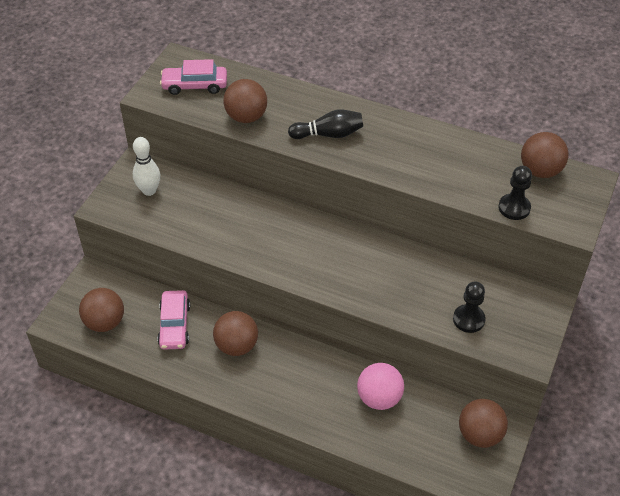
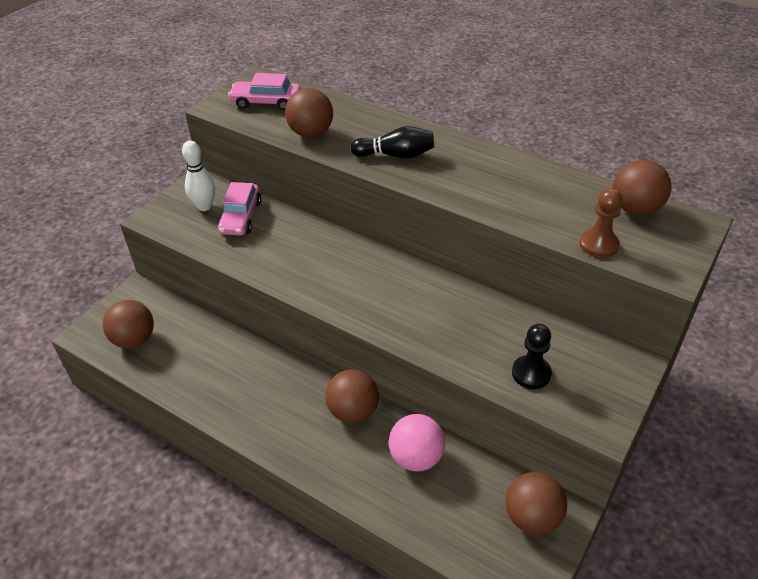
camera: 10 degrees right, 5 degrees down
(174, 325) = (206, 350): pink car -> pink car (241, 217)
(236, 346) = (267, 379): brown ball -> brown ball (353, 411)
(514, 208) = (598, 245): black pawn -> brown pawn

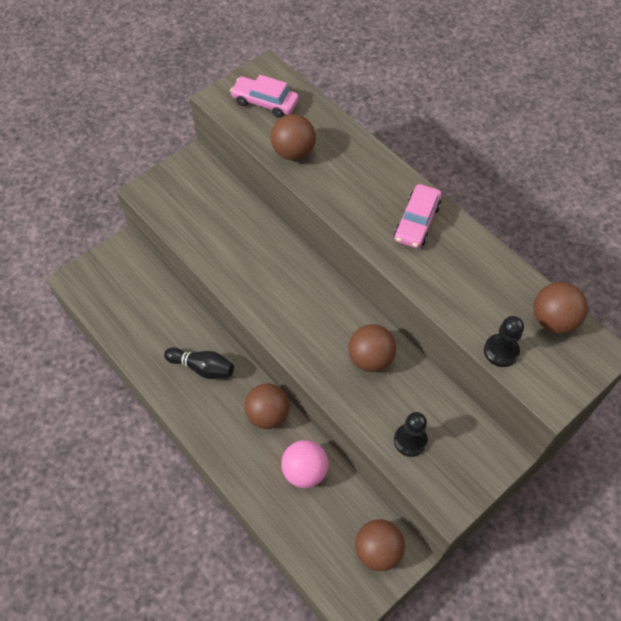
camera: 15 degrees right, 15 degrees up
(134, 340) = (111, 295): brown ball -> brown ball (370, 358)
(204, 206) = (191, 189): white bowling pin -> none
(241, 217) = (219, 209): pink car -> pink car (416, 222)
(396, 155) = (361, 199): black bowling pin -> black bowling pin (202, 368)
(598, 245) = (501, 351): brown pawn -> black pawn

